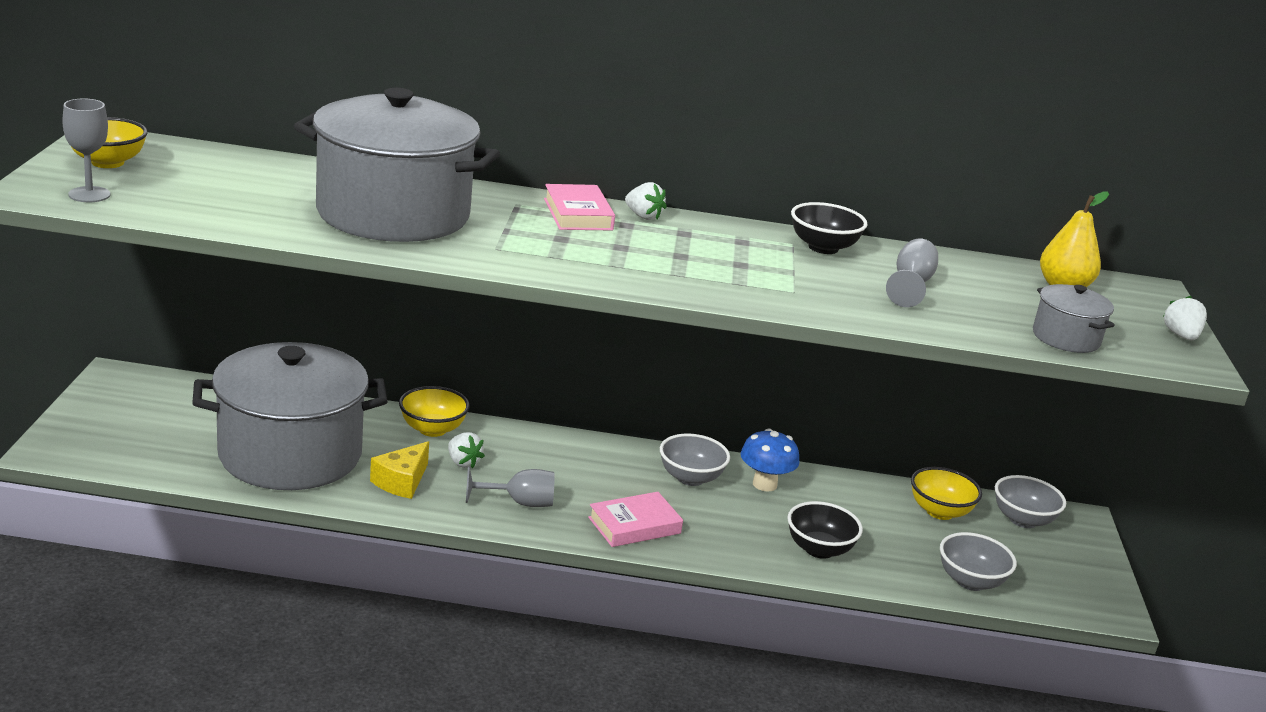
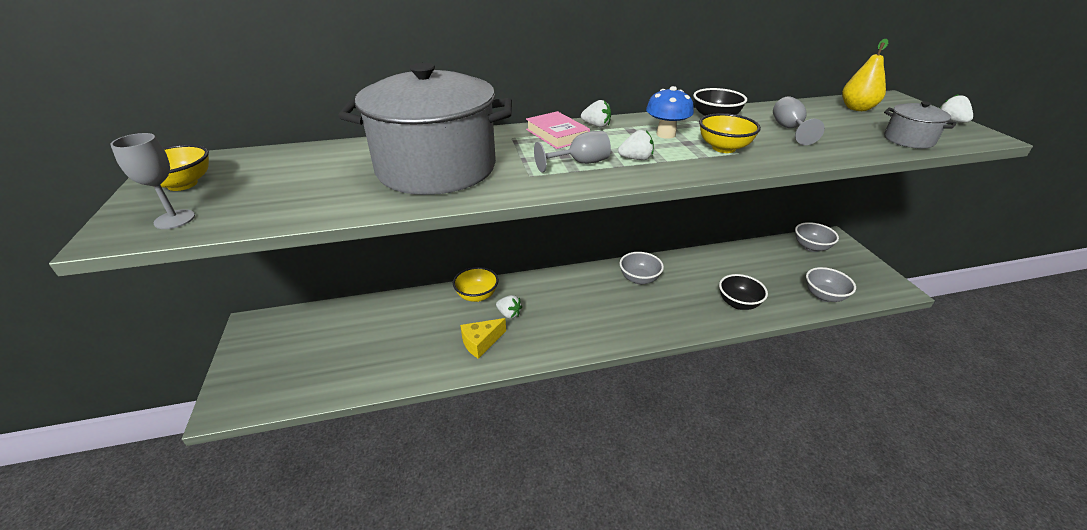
camera: 15 degrees left, 10 degrees up
(290, 454) = (398, 347): grey pot -> none
(402, 481) = (481, 342): yellow cheese -> yellow cheese turned 45 degrees clockwise
(520, 503) = (560, 332): grey goblet -> grey goblet (580, 163)
(634, 525) = (634, 324): pink book -> none
(647, 264) = (636, 159): none -> white strawberry
(764, 484) = (678, 269): blue mushroom -> blue mushroom (665, 134)
(939, 511) = (771, 256): yellow bowl -> yellow bowl (723, 148)

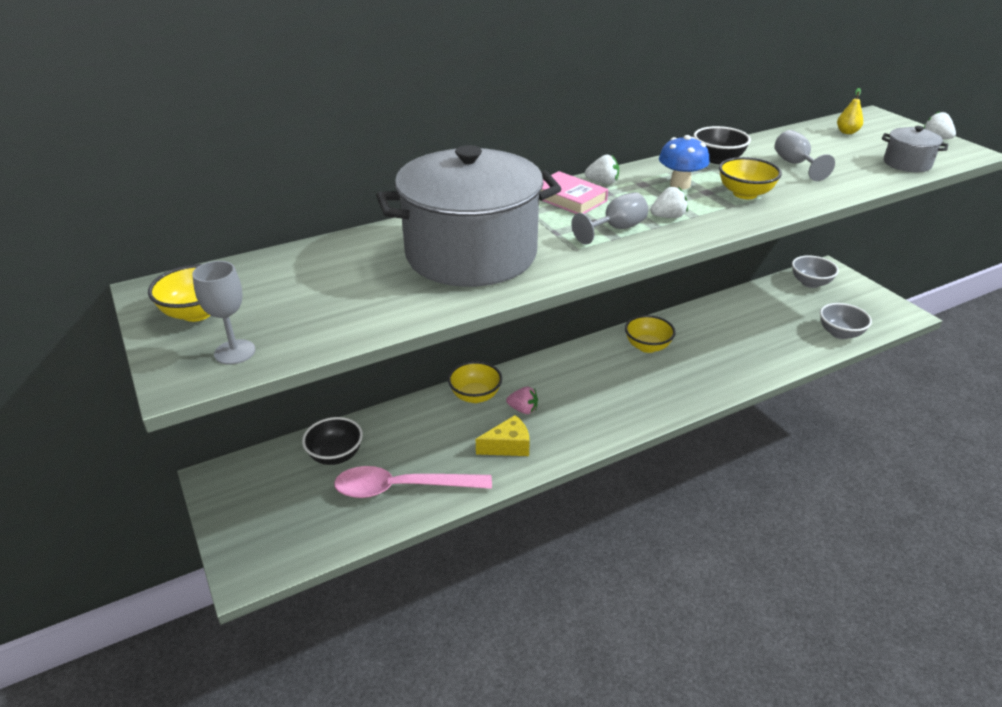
camera: 15 degrees left, 0 degrees up
(379, 361) = (402, 488): none -> pink spoon
(481, 342) = (508, 446): yellow cheese -> yellow cheese turned 150 degrees counterclockwise
(509, 314) = (523, 409): white strawberry -> pink strawberry
(639, 279) = (647, 346): grey bowl -> yellow bowl
(738, 303) = (760, 355): black bowl -> black bowl (335, 455)
(857, 108) = (847, 132): yellow pear -> yellow pear, size x0.62

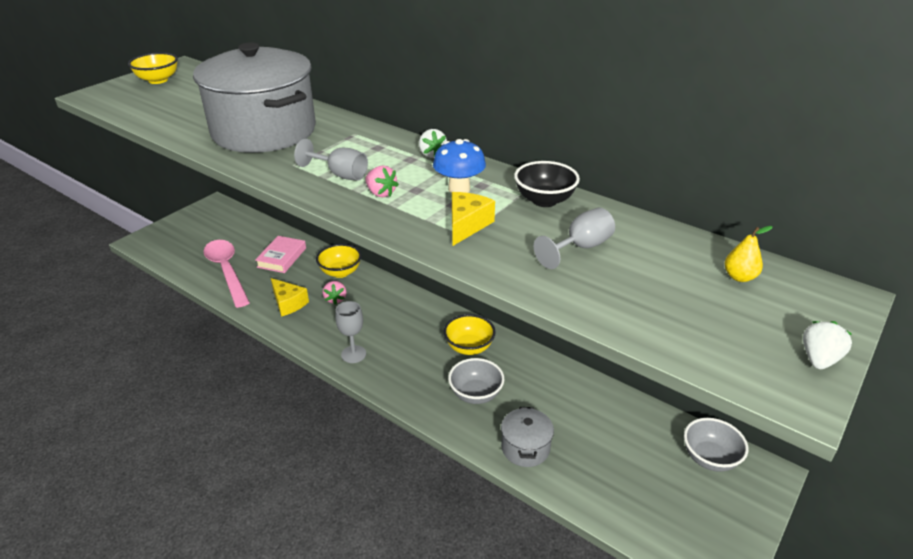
camera: 65 degrees right, 0 degrees up
(235, 352) = (118, 99): grey goblet -> grey goblet (353, 354)
(335, 455) = (249, 236): black bowl -> none
(569, 198) = (386, 146): pink book -> pink book (282, 257)
(668, 217) = (381, 193): white strawberry -> pink strawberry
(745, 194) = (467, 225): yellow bowl -> yellow cheese
(840, 333) = (609, 501): grey bowl -> grey bowl (475, 394)
(907, 164) = (674, 333): grey pot -> grey pot (525, 448)

